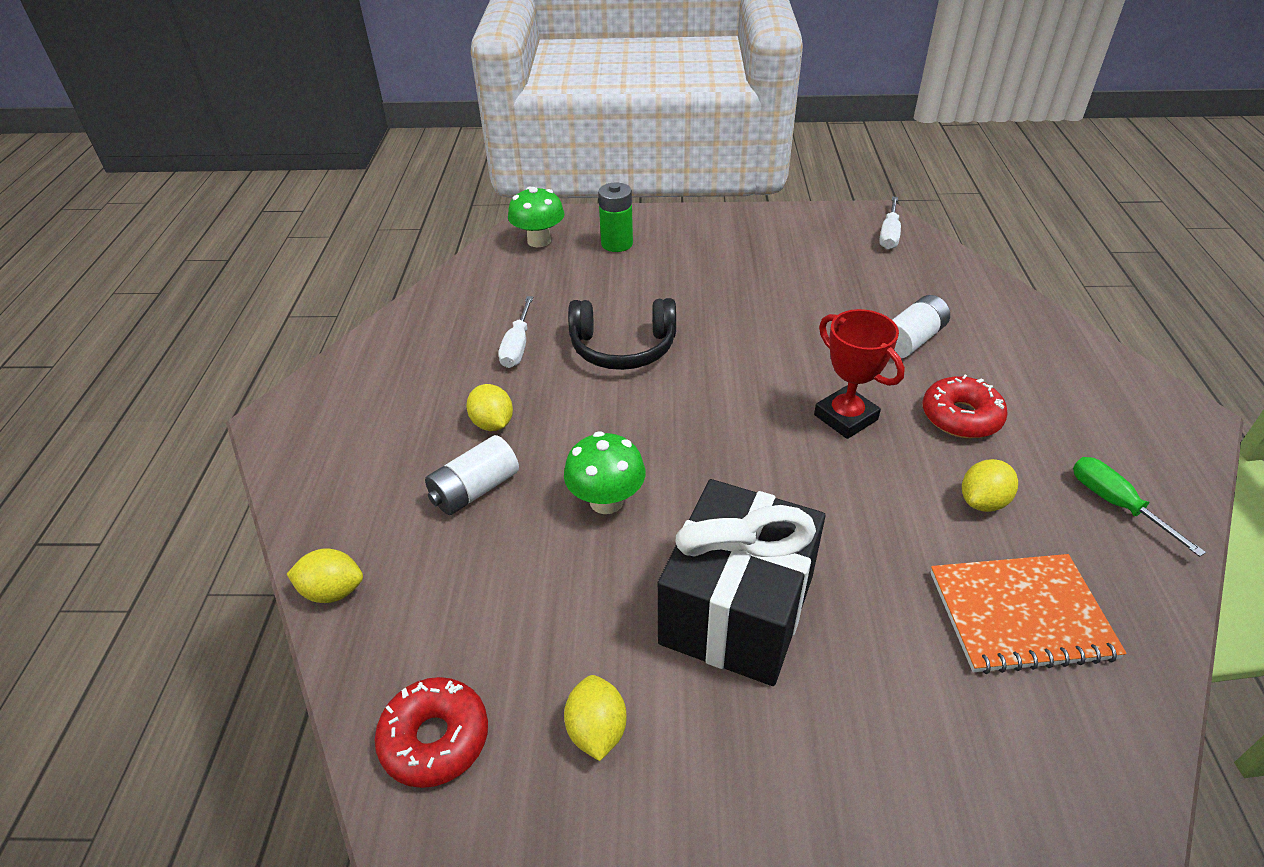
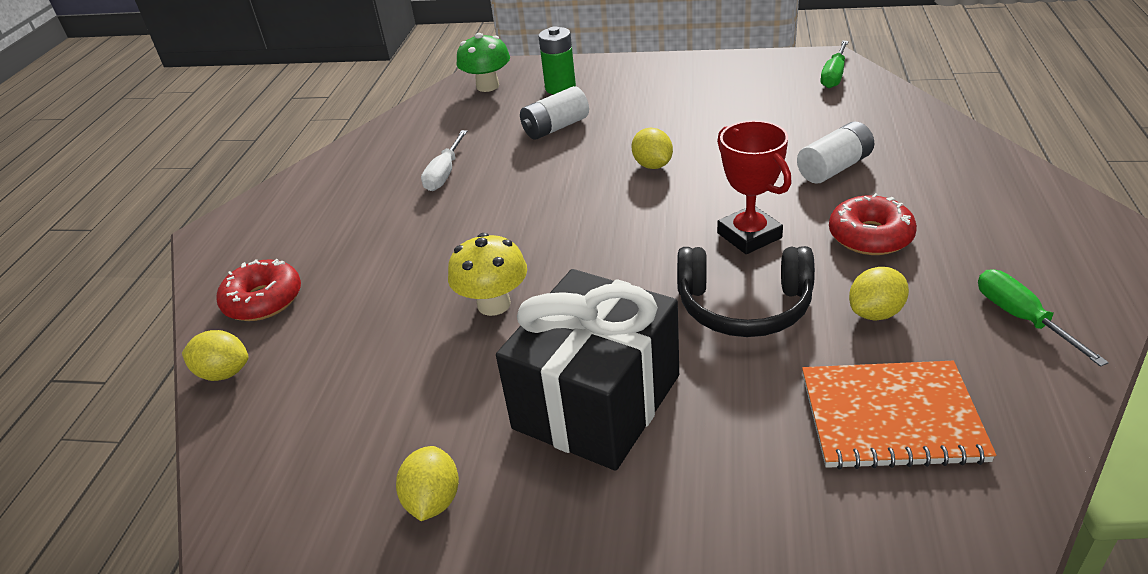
camera: 10 degrees right, 5 degrees down
(435, 739) = (282, 500): red donut -> red donut (263, 300)
(475, 489) = (374, 292): white battery -> white battery (555, 127)
(492, 423) = (404, 238): yellow lemon -> yellow lemon (652, 165)
(606, 501) = (494, 304): green mushroom -> yellow mushroom
(623, 347) = (543, 174): black headphones -> black headphones (744, 306)
(889, 235) = (834, 75): white screwdriver -> green screwdriver

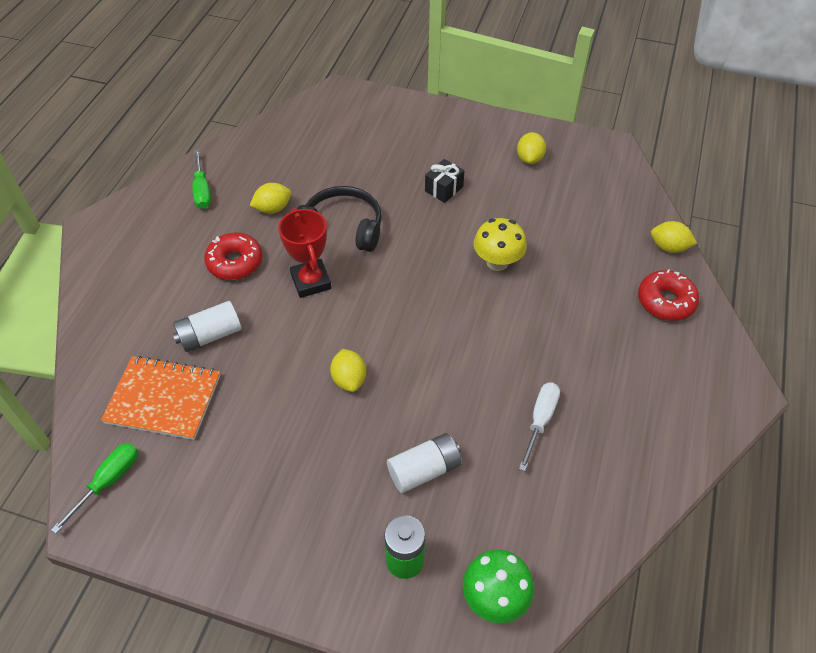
camera: 175 degrees left, 15 degrees up
(597, 402) = (444, 189): black gift -> black gift, size x0.41
(891, 417) = (306, 156): orange notebook -> orange notebook (163, 399)

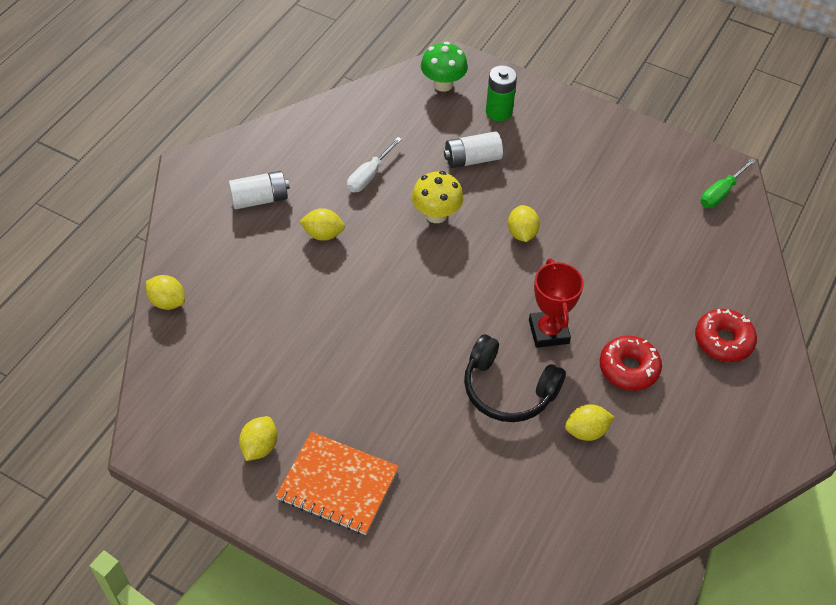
camera: 170 degrees left, 0 degrees up
(163, 399) = (686, 246): orange notebook -> orange notebook (338, 485)
(202, 190) = (673, 475): green screwdriver -> none
(210, 335) = (649, 294): white battery -> white battery (260, 199)
(444, 189) = (379, 421): black gift -> none
(497, 262) = (351, 318): yellow mushroom -> yellow mushroom (436, 214)
(560, 338) = (323, 234): none -> yellow lemon
(665, 301) = (207, 249): red donut -> red donut (723, 341)

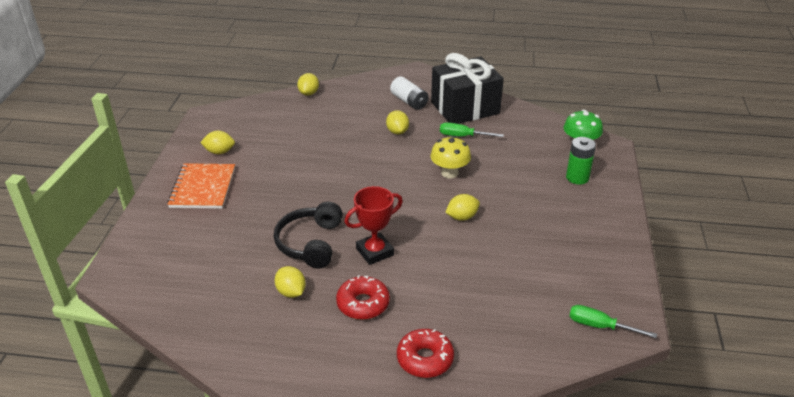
camera: 70 degrees right, 15 degrees down
(309, 150) = (465, 108): none -> black gift
(369, 175) = (463, 136): white screwdriver -> green screwdriver
(472, 159) = (516, 176): white battery -> none

